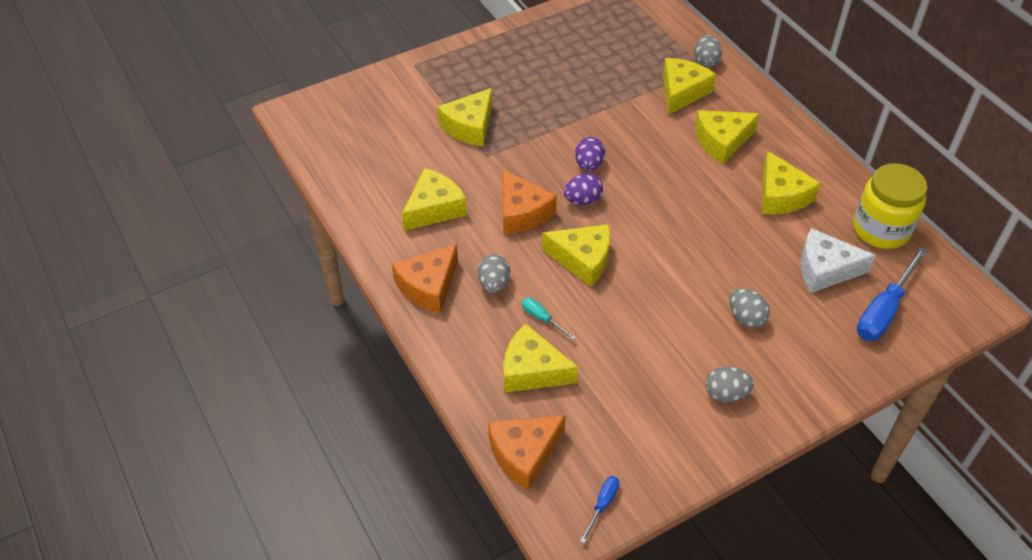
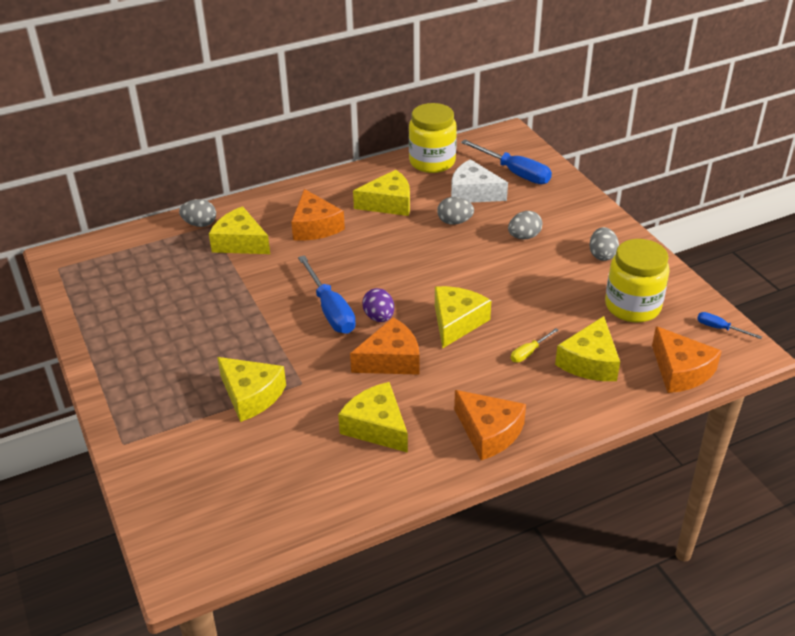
camera: 85 degrees left, 10 degrees down
(494, 284) = (486, 383): grey egg -> grey egg (454, 222)
(542, 318) = (529, 352): turquoise screwdriver -> yellow screwdriver
(589, 165) = (330, 310): purple egg -> blue screwdriver
(631, 417) = (632, 306): none -> yellow jar
(722, 141) = (315, 226): yellow cheese -> orange cheese
(825, 269) = (473, 193): white cheese -> white cheese turned 105 degrees clockwise

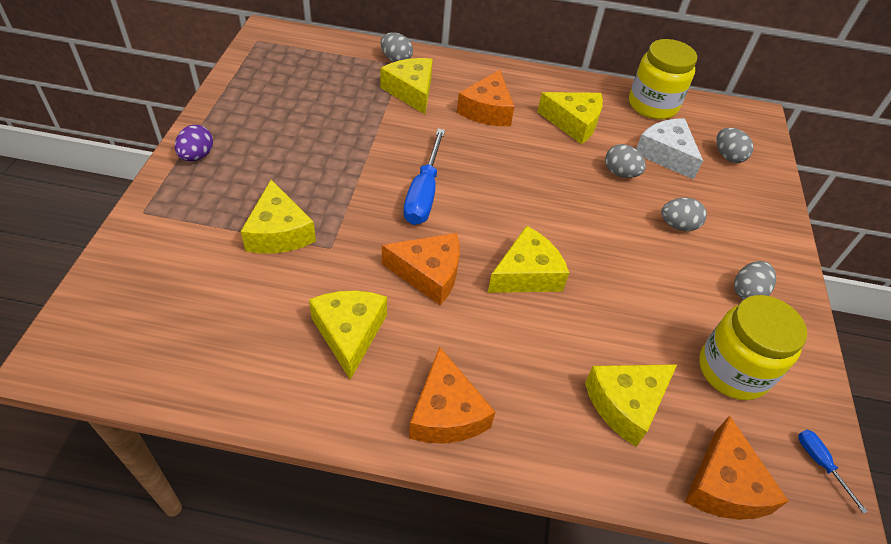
camera: 30 degrees right, 10 degrees up
(379, 317) = (459, 225): purple egg -> purple egg (197, 156)
(515, 173) = (728, 156): blue screwdriver -> grey egg
(529, 352) = (569, 351): yellow screwdriver -> none

